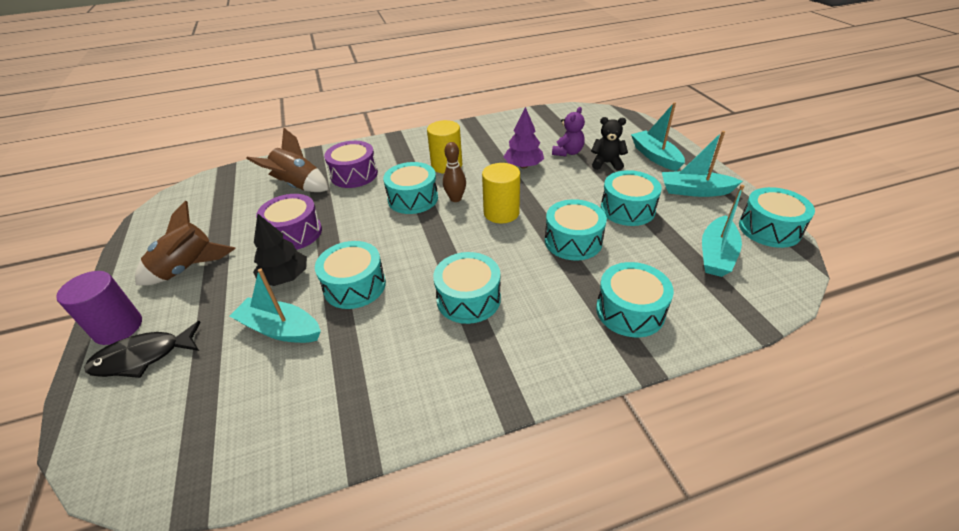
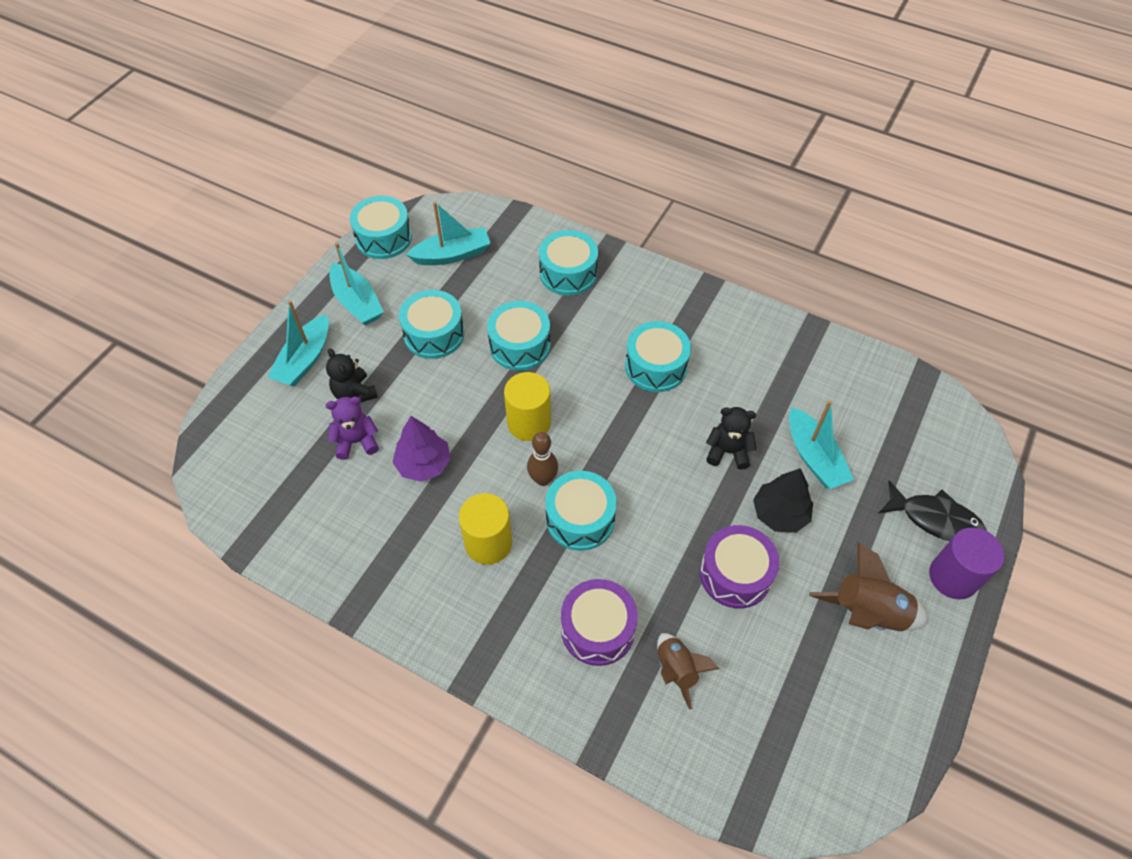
camera: 135 degrees left, 15 degrees up
(298, 186) = (677, 670): brown rocket -> brown rocket, size x0.66
(354, 286) = (728, 451): turquoise drum -> black teddy bear

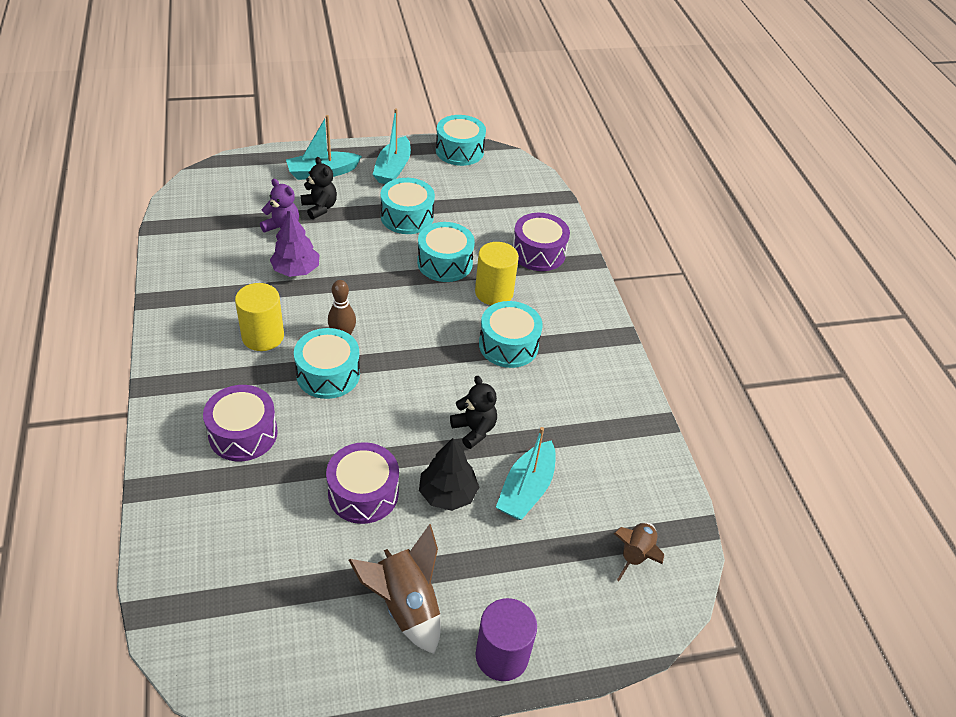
camera: 45 degrees right, 10 degrees down
(354, 393) = (320, 208): black teddy bear -> black teddy bear turned 135 degrees clockwise
(452, 255) = (484, 188): turquoise boat -> none
(529, 423) = (383, 303): yellow cylinder -> yellow cylinder (494, 292)
(568, 273) = (538, 252): turquoise drum -> purple drum
(677, 670) = (246, 499): brown rocket -> brown rocket (636, 555)
(935, 519) = (550, 611): black fish -> none

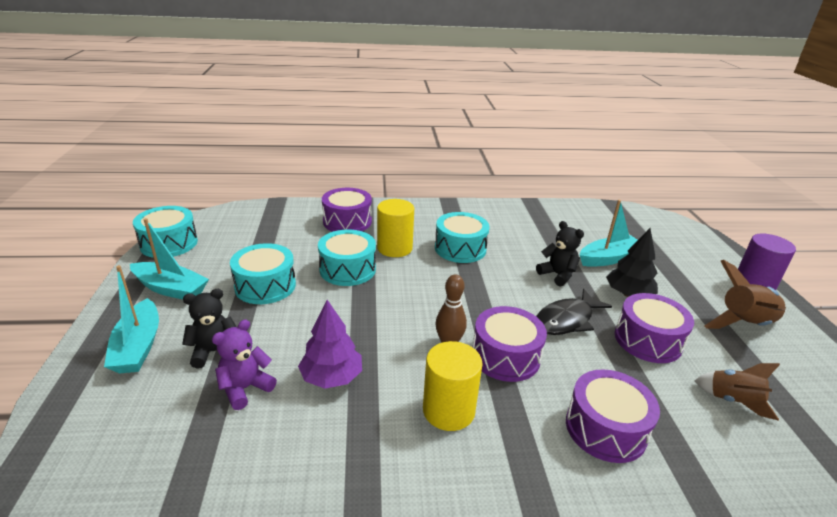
camera: 80 degrees left, 15 degrees down
(328, 374) = (505, 356): turquoise drum -> purple drum
(388, 427) = (566, 320): none -> black fish
(474, 430) = (557, 275): black teddy bear -> black teddy bear turned 75 degrees clockwise
(526, 489) = (609, 258): turquoise boat -> turquoise boat turned 60 degrees counterclockwise
(636, 555) = (644, 226): brown rocket -> brown rocket (732, 400)

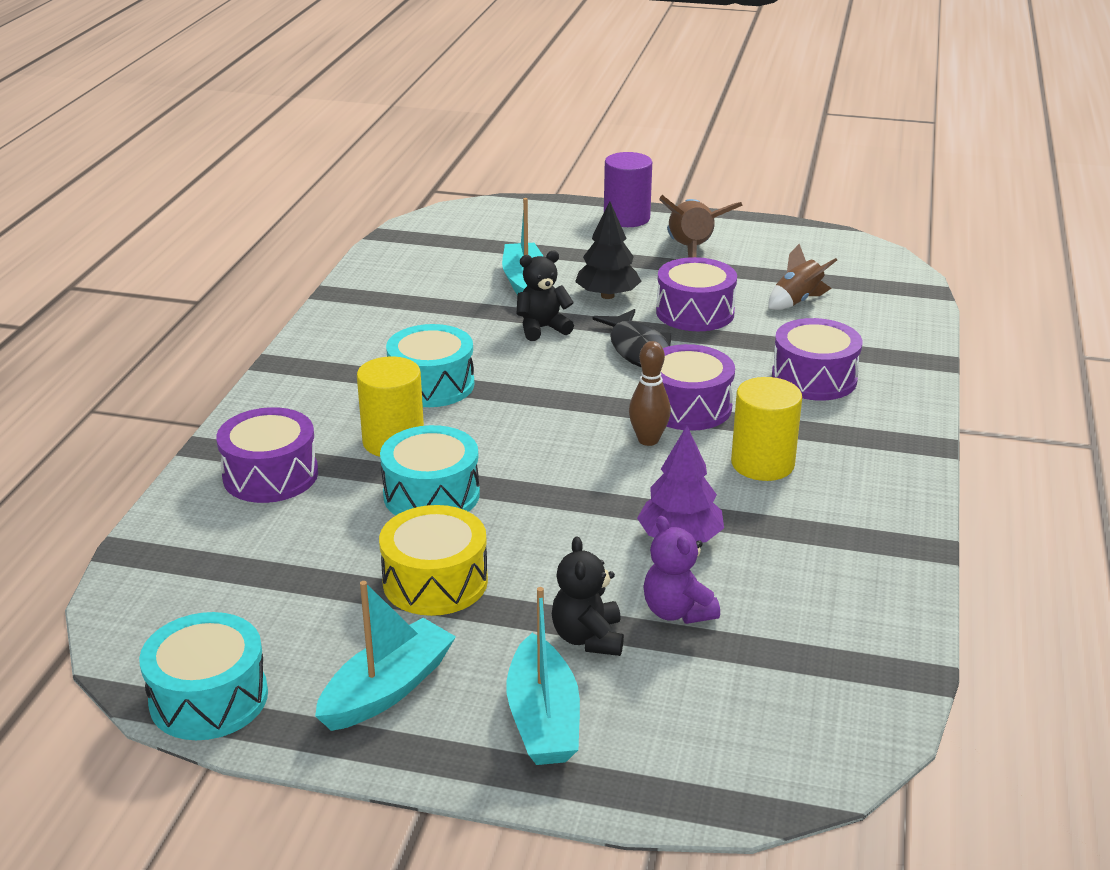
camera: 70 degrees left, 0 degrees up
(138, 346) = (543, 719): turquoise boat -> turquoise boat turned 75 degrees clockwise
(265, 286) = (435, 581): turquoise drum -> yellow drum

